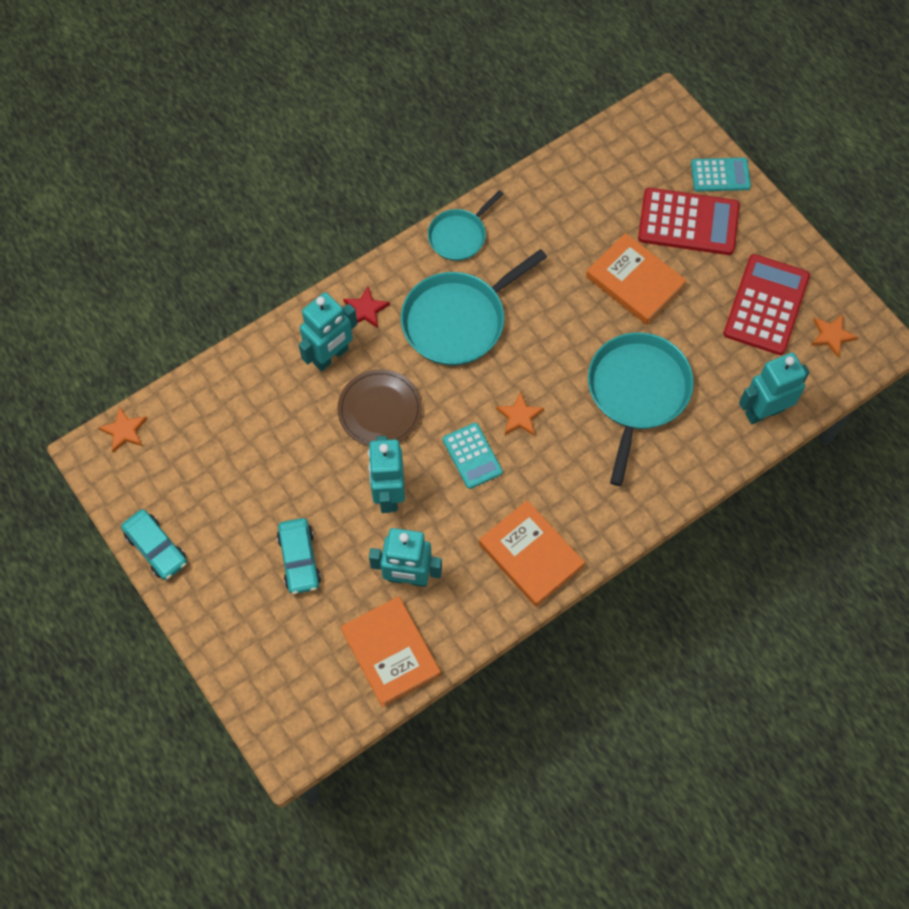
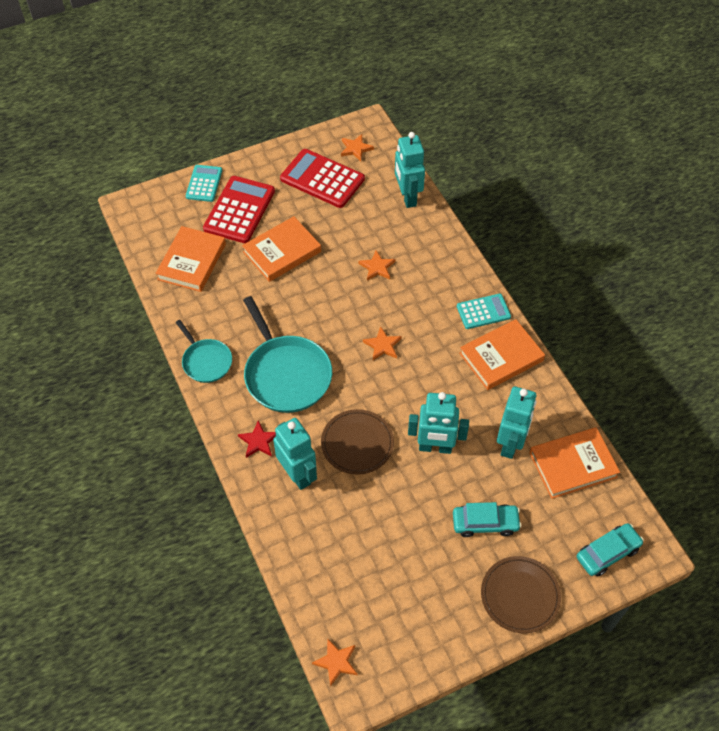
camera: 80 degrees left, 10 degrees down
(156, 548) = (460, 643): turquoise car -> turquoise car (607, 553)
(216, 605) = (520, 595): none -> brown plate
(472, 456) = (411, 383): turquoise calculator -> turquoise calculator (483, 312)
(596, 190) = (192, 262): none -> orange book
(637, 392) = (377, 267): turquoise pan -> orange star

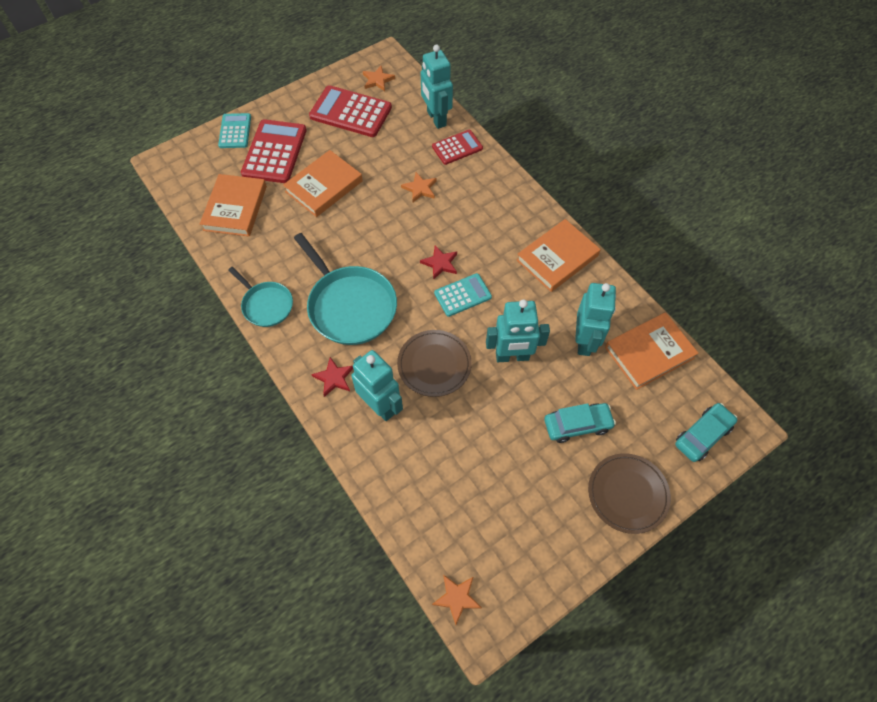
camera: 10 degrees left, 5 degrees up
(382, 345) = (440, 263): orange star -> red star
(423, 230) = (457, 147): none -> red calculator
(483, 312) = (531, 217): turquoise calculator -> turquoise calculator (462, 295)

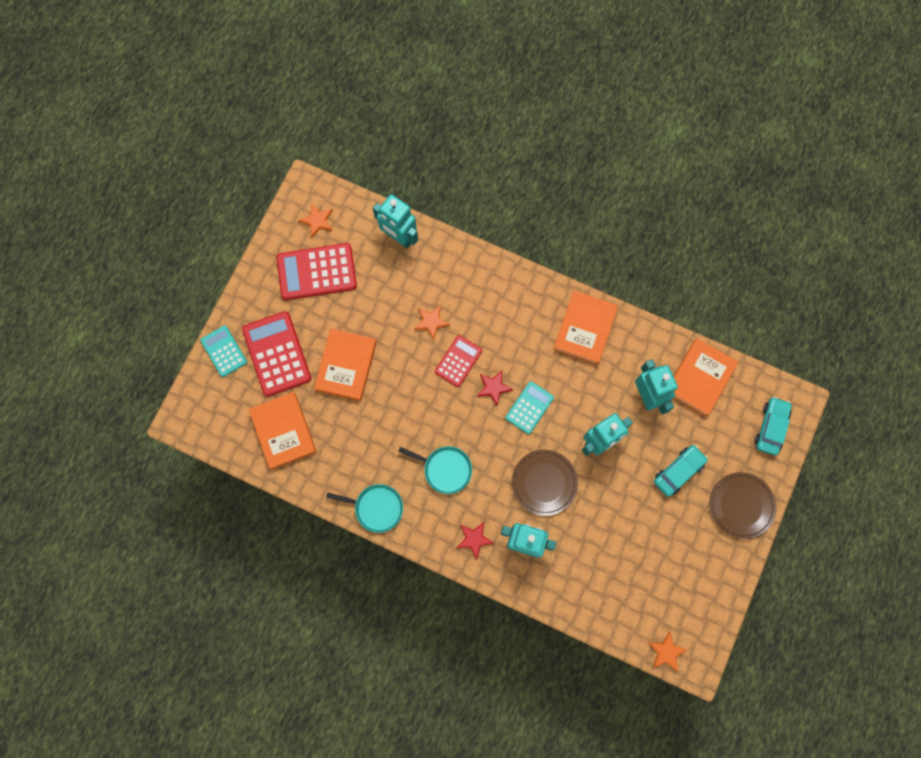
camera: 30 degrees left, 15 degrees up
(350, 306) = (445, 469): turquoise pan -> turquoise pan, size x0.58
(457, 147) = (437, 260): red calculator -> red calculator (458, 361)

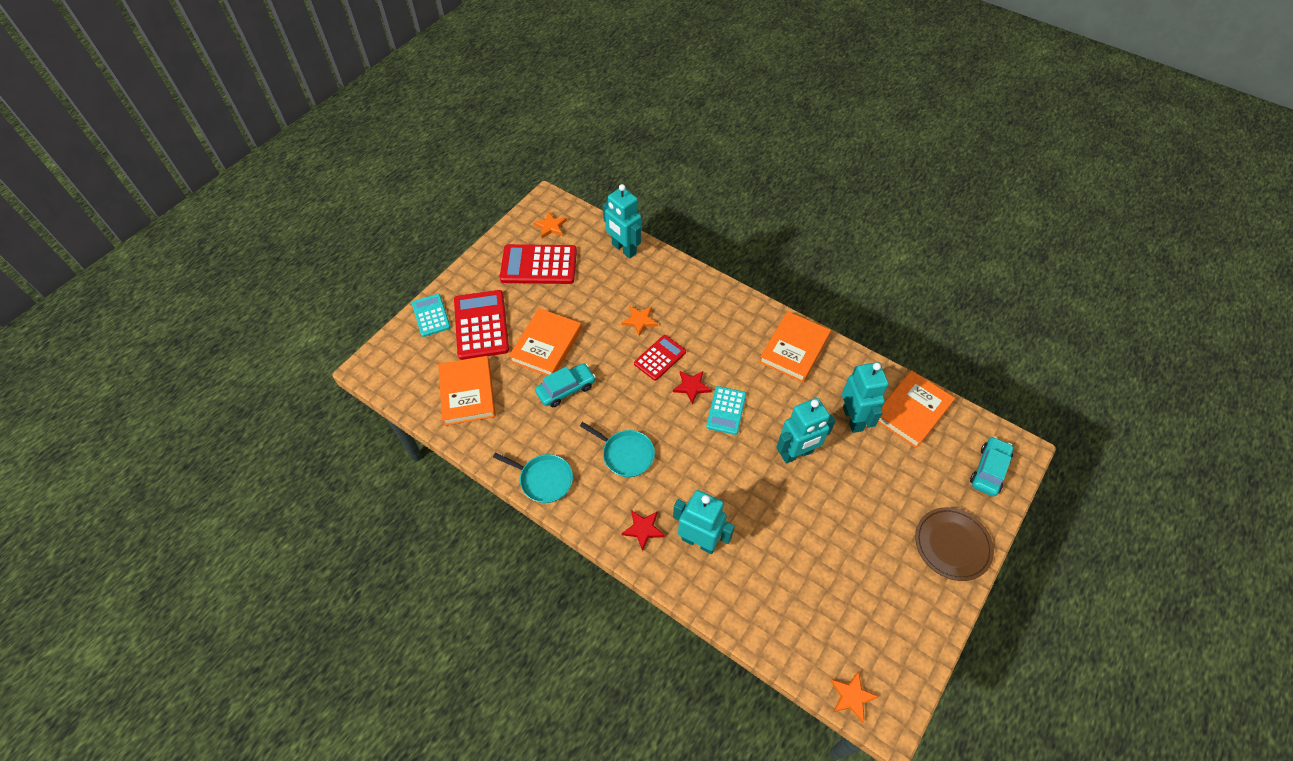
camera: 10 degrees right, 20 degrees down
(529, 407) = (726, 410): turquoise calculator -> turquoise calculator turned 150 degrees clockwise
(544, 482) = (730, 485): brown plate -> none
(678, 471) = (882, 498): turquoise car -> turquoise car (566, 389)

